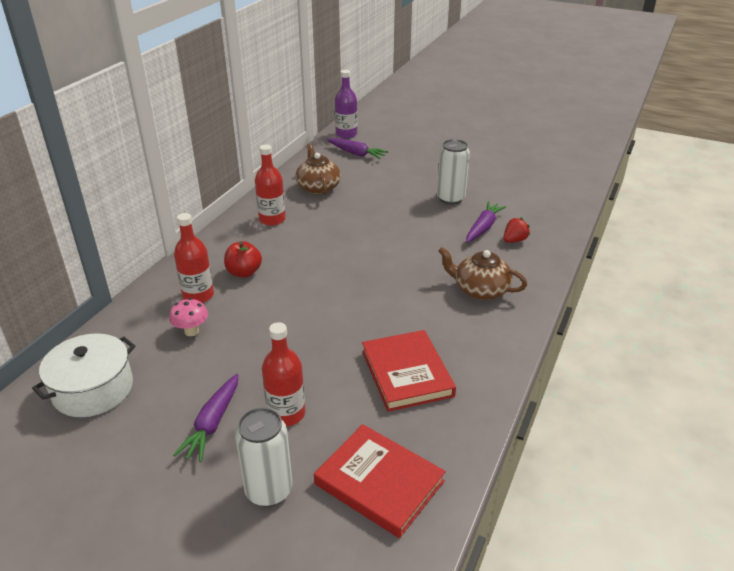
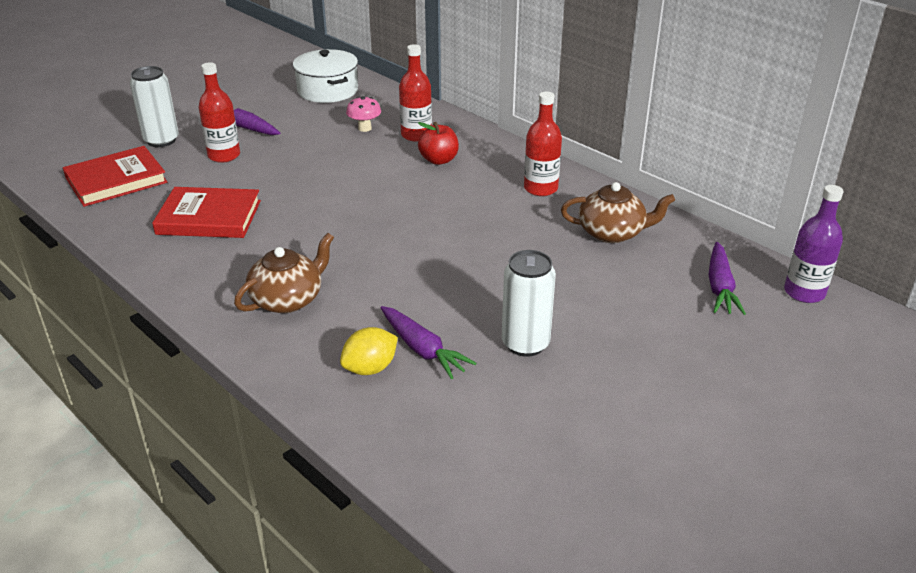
camera: 110 degrees right, 0 degrees up
(356, 153) = (720, 287): purple carrot -> purple carrot turned 45 degrees counterclockwise
(514, 240) = (370, 368): red strawberry -> yellow lemon

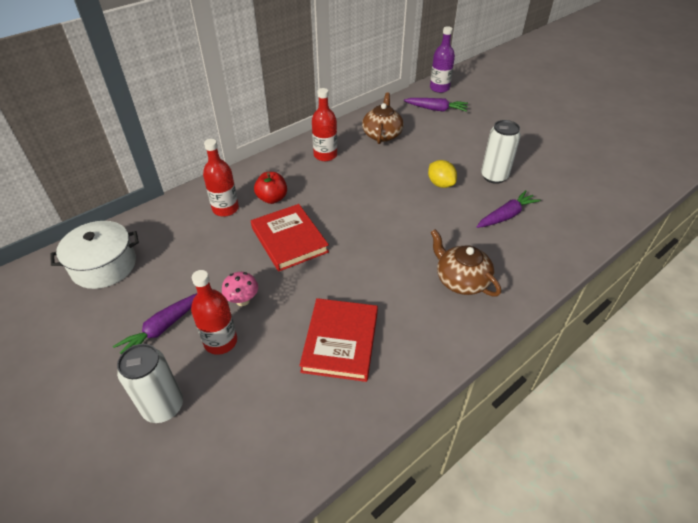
camera: 85 degrees left, 10 degrees up
(116, 180) = (250, 439): red book -> red book (289, 240)
(364, 128) = (200, 239): pink mushroom -> pink mushroom (242, 300)
(370, 368) = (528, 238): yellow lemon -> yellow lemon (440, 184)

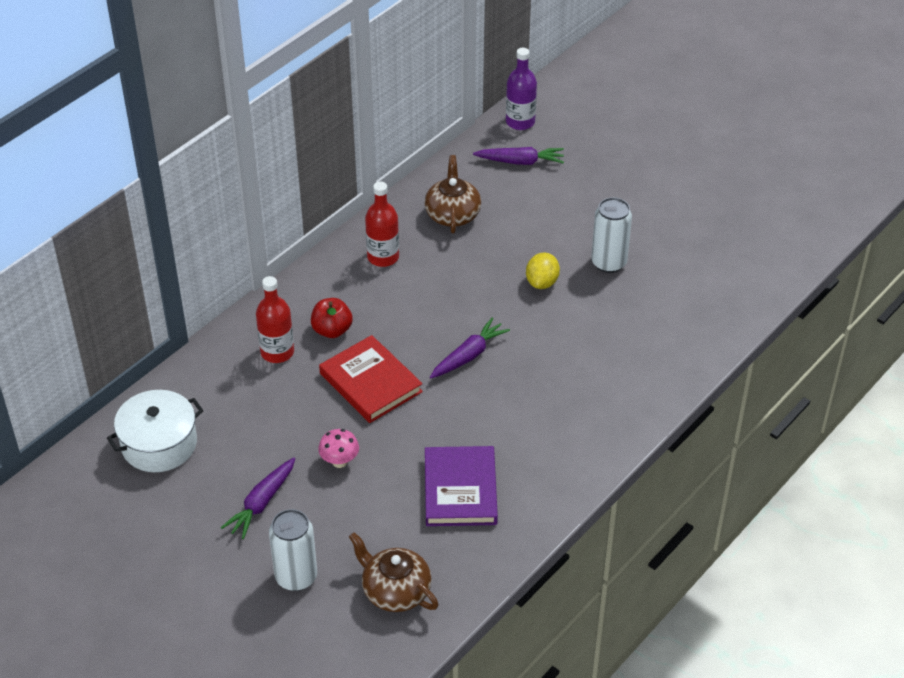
camera: 10 degrees left, 0 degrees up
(220, 341) = (331, 508): red bottle -> none
(340, 341) = (460, 490): red book -> purple book
(440, 184) = (542, 282): yellow lemon -> yellow lemon turned 60 degrees clockwise
(461, 280) = (581, 405): brown teapot -> brown teapot (395, 591)
(506, 216) = (627, 317): purple carrot -> purple carrot (469, 355)

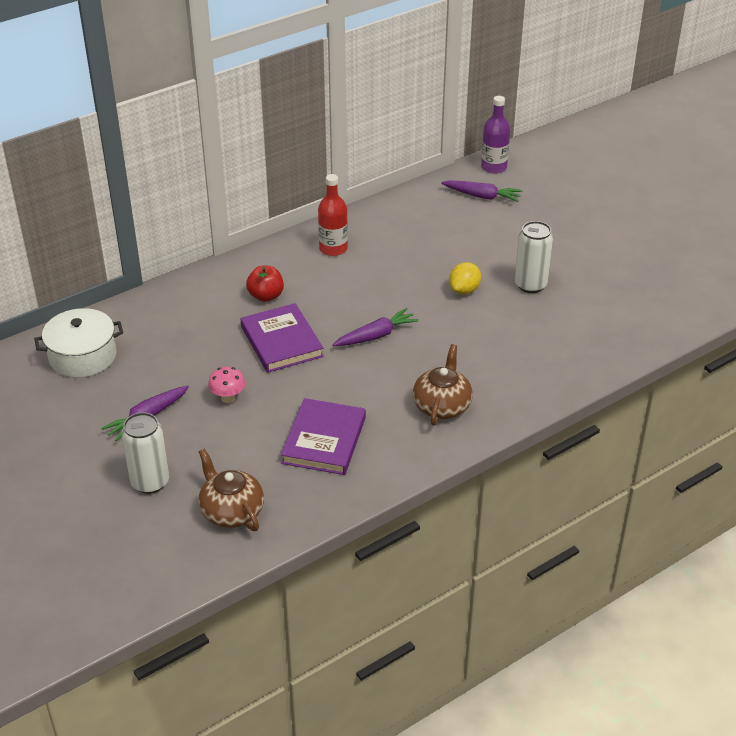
camera: 15 degrees right, 5 degrees down
(277, 352) = (212, 304): red bottle -> none
(371, 382) = (281, 341): red book -> purple book
(452, 214) = (407, 226): brown teapot -> brown teapot (442, 405)

